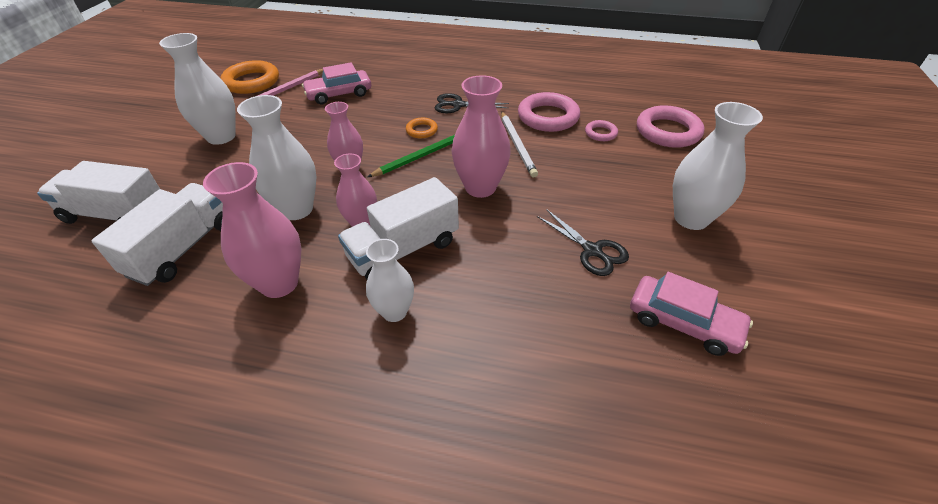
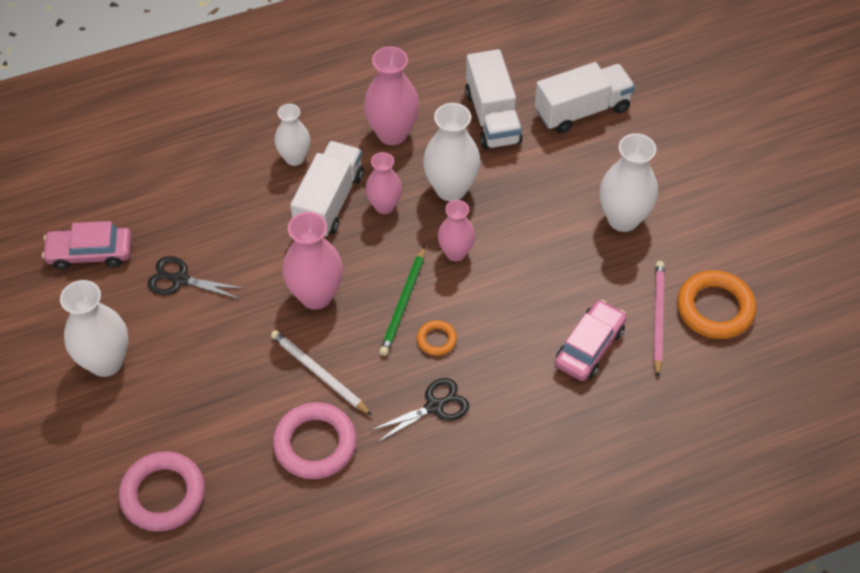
camera: 145 degrees right, 10 degrees up
(600, 133) = (239, 446): pink ring -> none

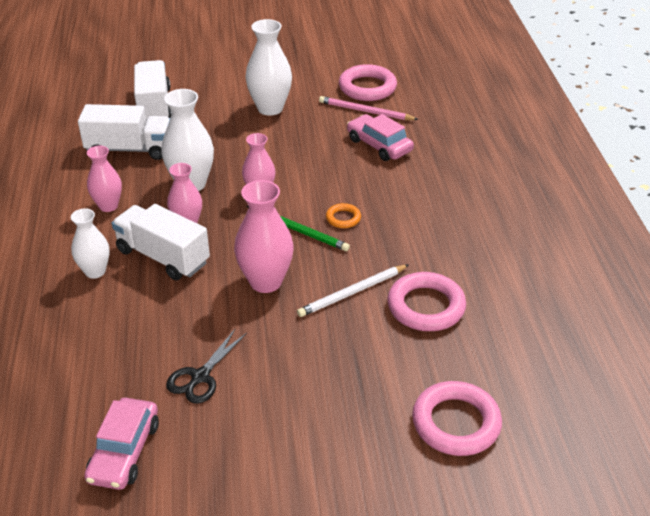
camera: 75 degrees left, 15 degrees down
(106, 362) = (280, 453): white vase -> none
(392, 133) = (108, 206): pink vase -> pink vase, size x0.64
(434, 406) = (408, 230): black scissors -> none
(715, 308) = (367, 87): orange ring -> pink ring

